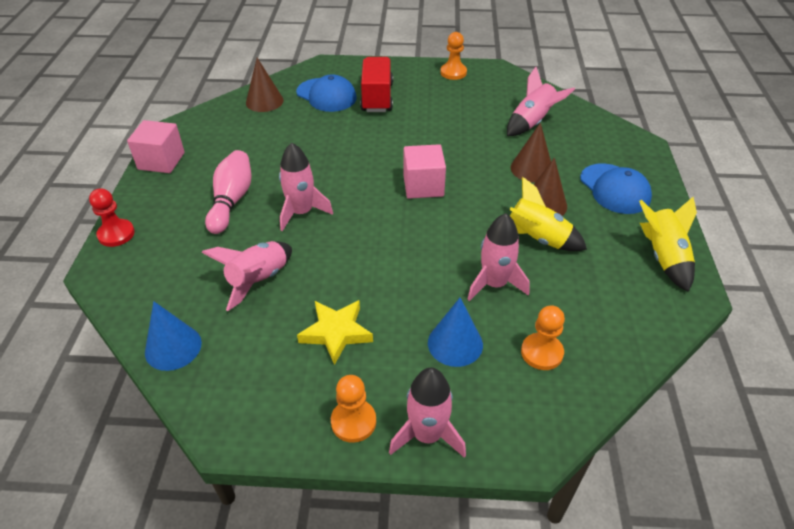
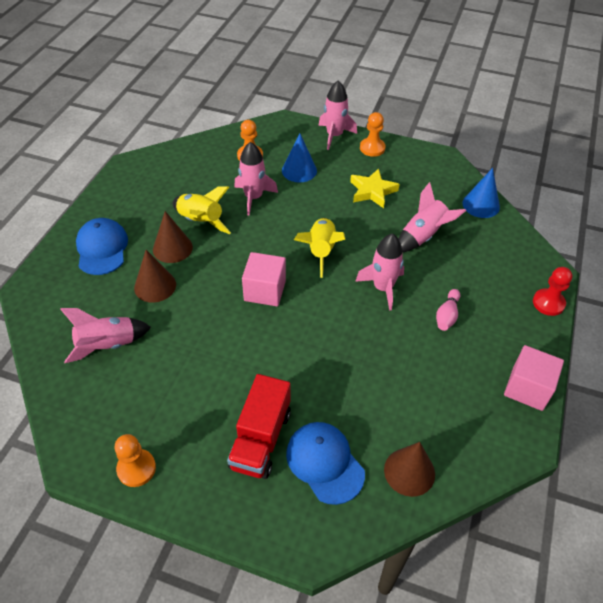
camera: 165 degrees left, 5 degrees up
(231, 201) = (447, 315): pink bowling pin -> pink bowling pin, size x0.59
(663, 257) = (123, 189): yellow rocket -> yellow rocket (321, 251)

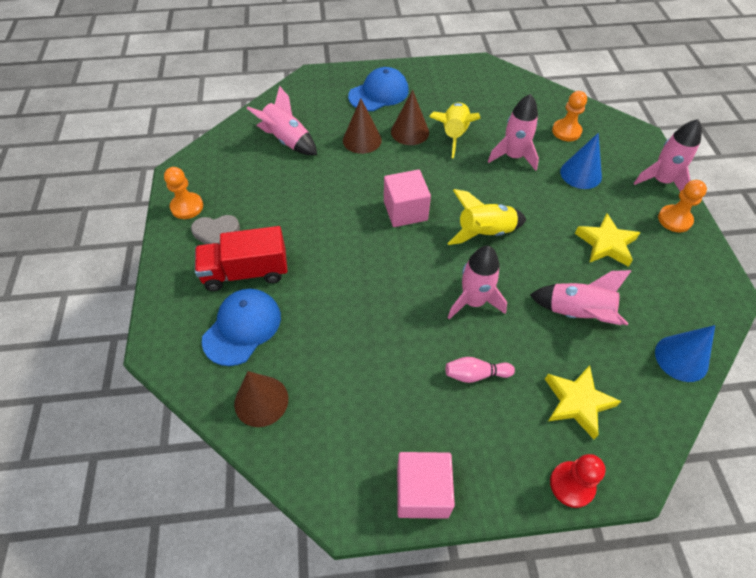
camera: 65 degrees right, 5 degrees up
(192, 450) = (216, 232): none -> grey heart
(492, 271) = (577, 402): none -> yellow star

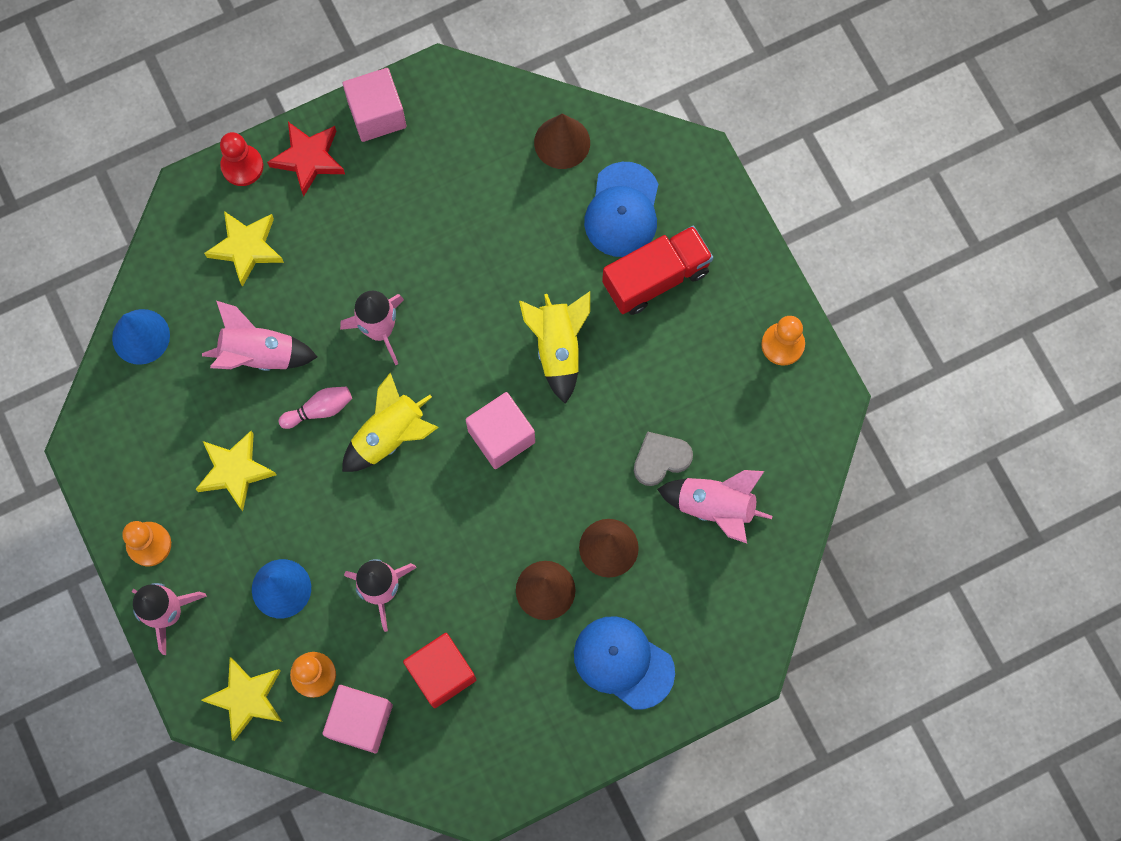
camera: 160 degrees right, 20 degrees up
(216, 232) = (723, 319): grey heart -> grey heart (660, 459)
(379, 93) = (623, 662): blue cap -> blue cap turned 90 degrees clockwise
(454, 135) = (478, 606): yellow rocket -> yellow rocket (558, 348)
(475, 374) = (356, 243): pink bowling pin -> pink bowling pin (319, 410)
(486, 114) = (441, 673): none -> red cube
(502, 468) = (309, 159): none -> red star
(541, 107) = (360, 721): none -> pink cube
(610, 132) = (246, 698): none -> yellow star

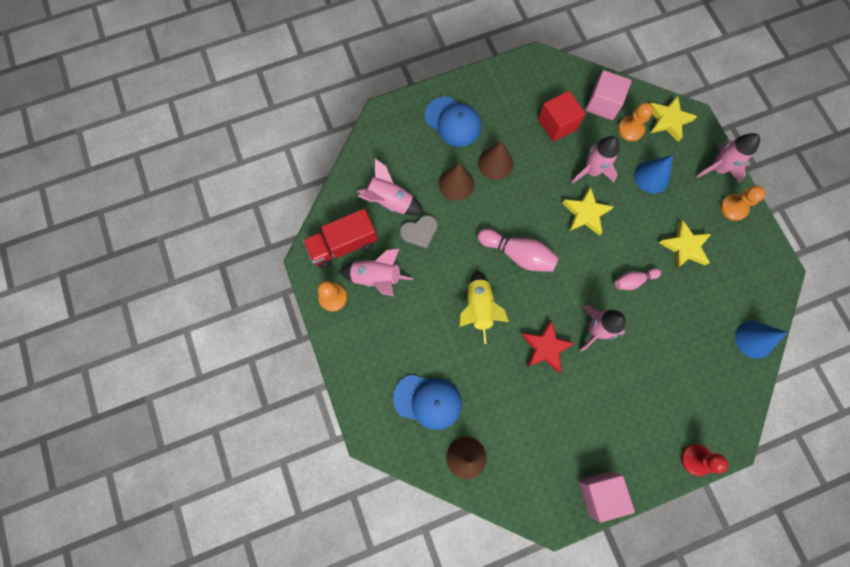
camera: 175 degrees left, 0 degrees up
(246, 248) = (688, 396): yellow star -> yellow star (585, 213)
(259, 354) = (674, 320): pink rocket -> pink rocket (376, 278)
(309, 159) = (648, 461): red star -> red star (545, 347)
(390, 436) = (588, 260): yellow rocket -> none
(501, 436) = (518, 254): pink cube -> pink bowling pin
(622, 210) = (428, 401): blue cap -> blue cap turned 90 degrees clockwise
(656, 278) = (410, 350): red truck -> red truck (343, 245)

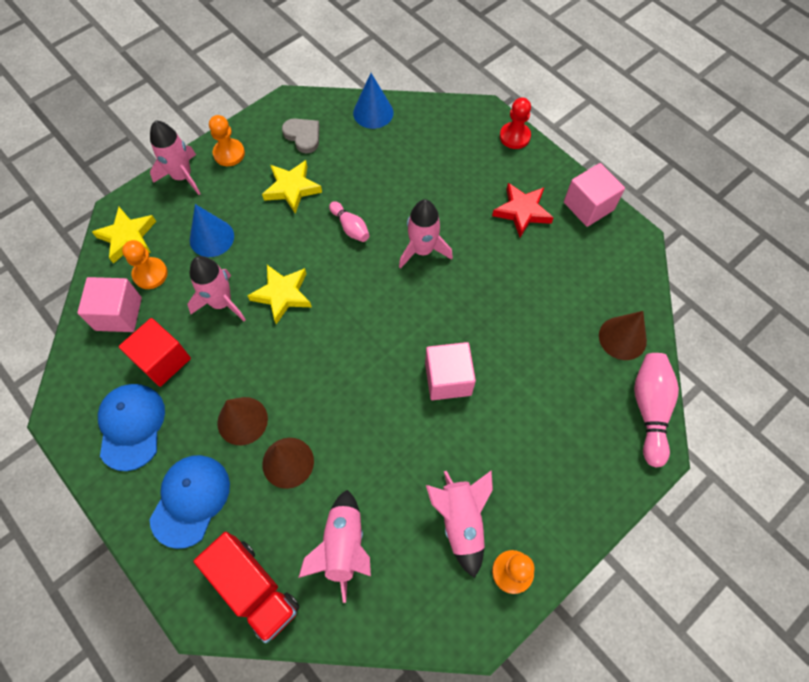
camera: 110 degrees left, 10 degrees down
(343, 245) = (432, 589): red truck -> red truck (254, 589)
(419, 232) = (375, 487): grey heart -> grey heart (303, 136)
(428, 401) = (584, 399): blue cap -> blue cap (131, 426)
(478, 307) = (448, 379): yellow rocket -> pink cube
(518, 254) = (362, 355): pink bowling pin -> pink bowling pin (649, 410)
(545, 347) = (464, 293): red star -> red star (522, 211)

